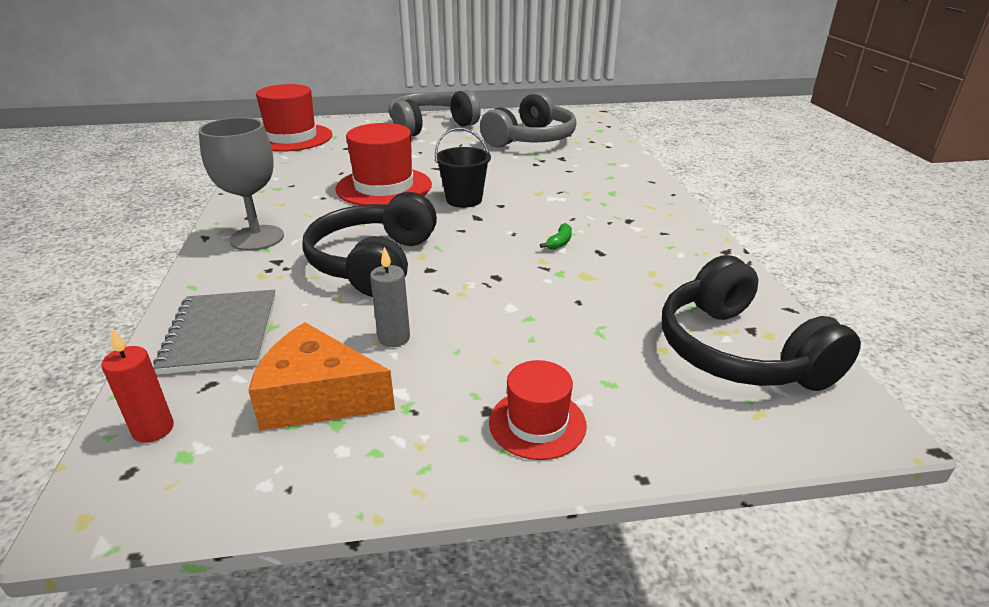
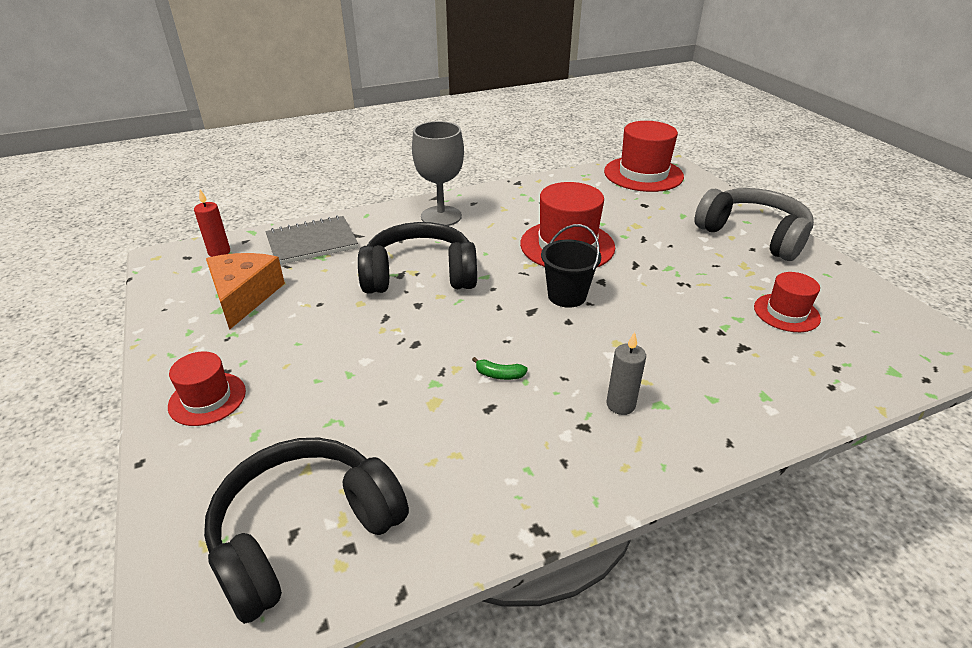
camera: 75 degrees right, 5 degrees up
(394, 338) = (312, 310): grey candle -> grey candle (620, 405)
(531, 139) = (786, 313): grey headphones -> red hat

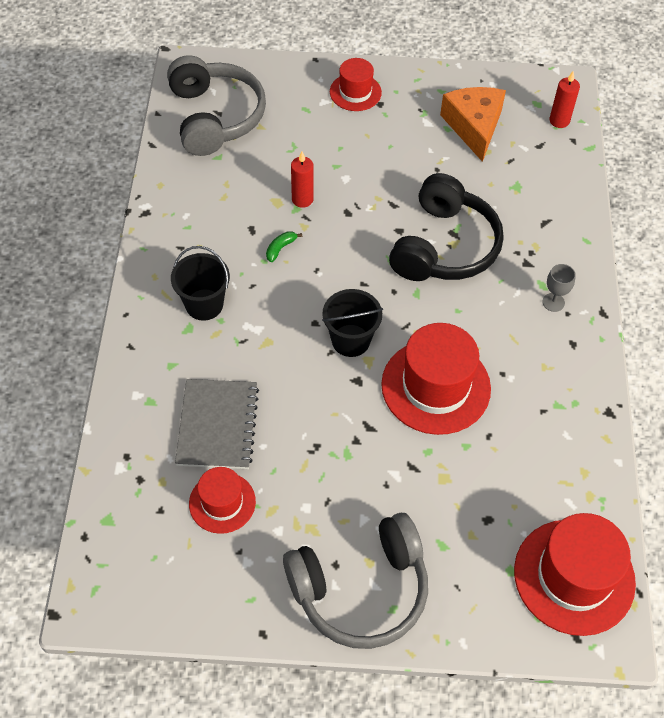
camera: 115 degrees right, 20 degrees up
(244, 296) = (474, 126): orange cheese -> orange cheese turned 120 degrees counterclockwise
(305, 533) = (215, 117): black headphones -> grey headphones
(312, 242) = (546, 186): grey notebook -> grey notebook (218, 425)
(417, 383) = (302, 199): none -> red candle
(441, 216) = (553, 302): grey goblet -> grey goblet, size x0.46
(620, 405) = (204, 304): grey candle -> black bucket

